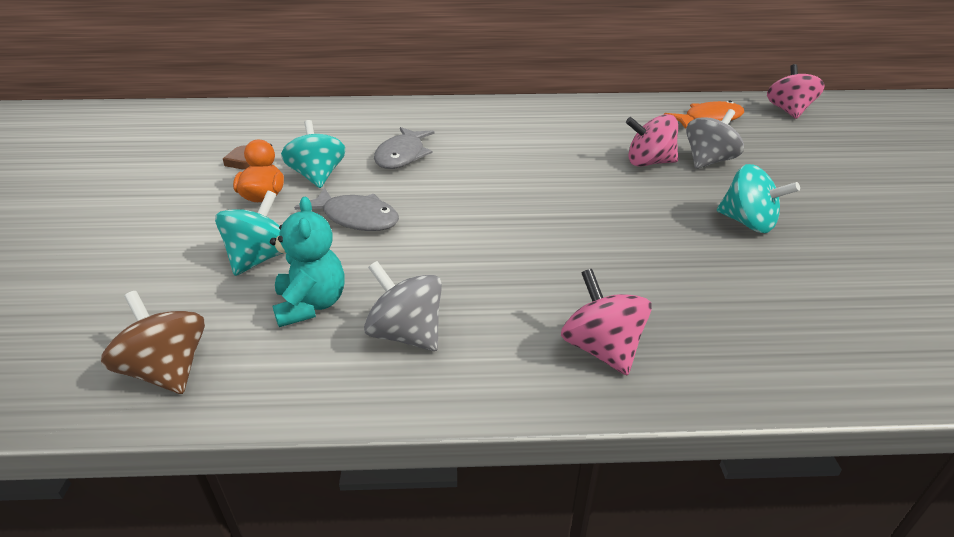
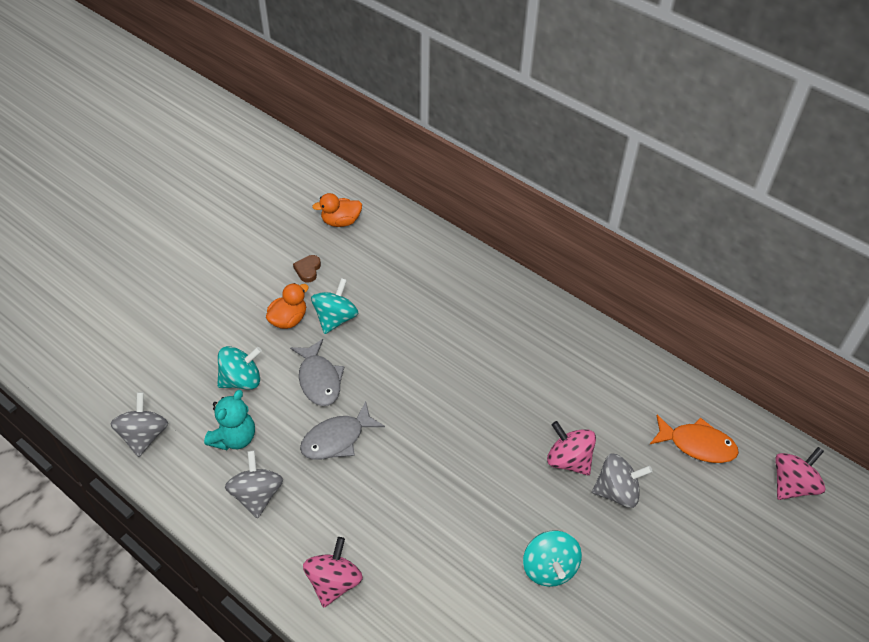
camera: 40 degrees right, 15 degrees up
(168, 370) = (144, 436): brown spinning top -> grey spinning top
(242, 126) = (341, 221): none -> orange duck
(402, 156) = (408, 330): grey fish -> grey fish (337, 439)

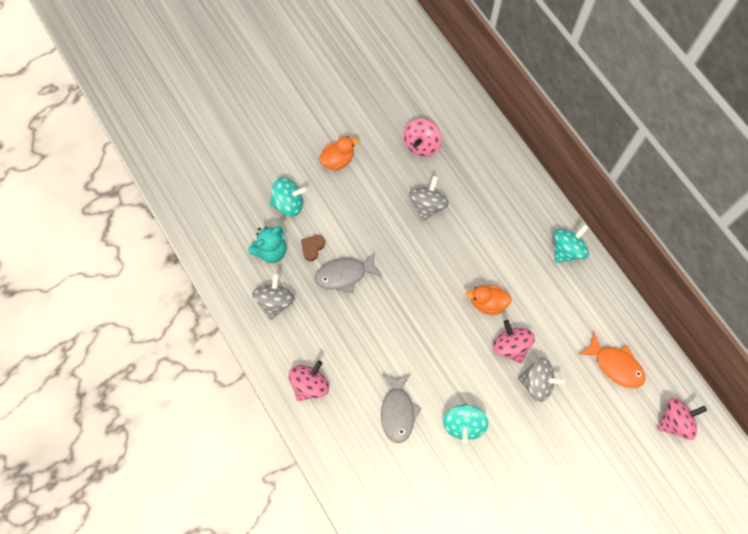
camera: 20 degrees right, 20 degrees up
(144, 436) = (208, 229): grey spinning top -> grey spinning top (427, 205)
(308, 270) = (366, 118): brown heart -> brown heart (312, 248)
(319, 379) = (346, 220): grey fish -> grey fish (398, 411)
(335, 318) = (374, 170): turquoise spinning top -> turquoise spinning top (567, 250)
(341, 221) = (406, 78): orange duck -> orange duck (487, 303)
(382, 280) = (421, 144): none -> pink spinning top

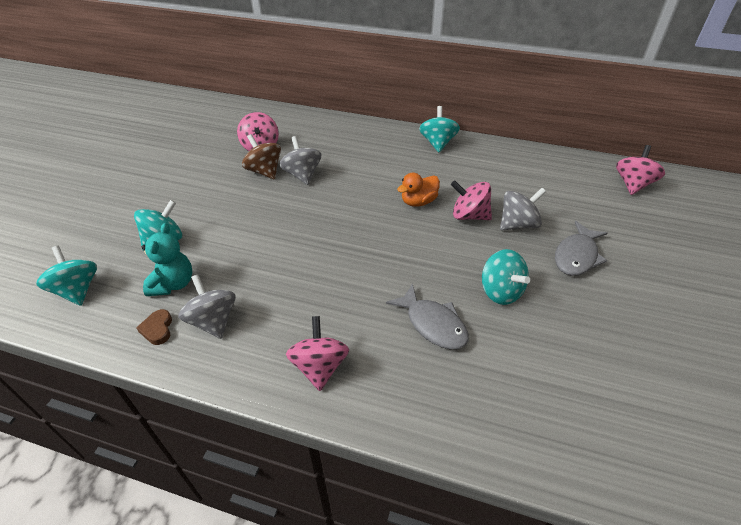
camera: 40 degrees left, 25 degrees down
(214, 211) = (77, 290): none -> turquoise spinning top
(312, 248) = (219, 257): brown heart -> brown heart (157, 329)
(338, 160) = (191, 189): orange duck -> none
(344, 274) = (271, 257): grey fish -> grey fish (577, 256)
(403, 179) = (264, 171): none -> brown spinning top
(615, 365) = (553, 180): orange fish -> none

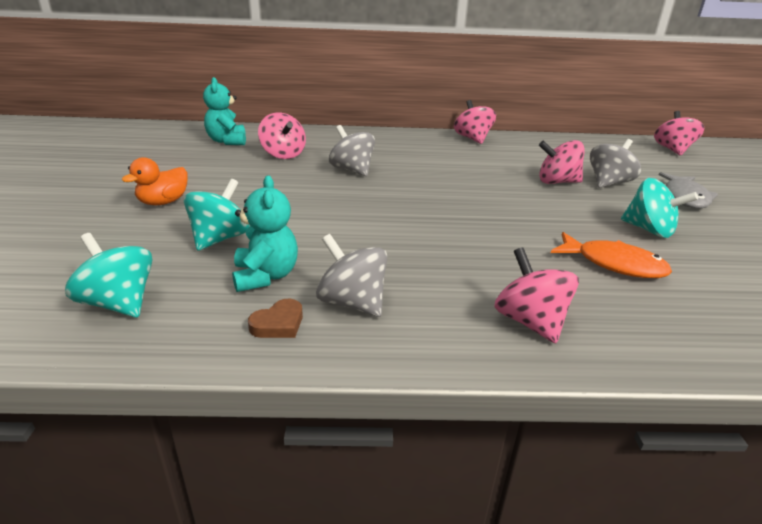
camera: 20 degrees left, 15 degrees down
(157, 329) = (278, 324): brown heart -> brown heart turned 105 degrees counterclockwise
(227, 124) = (227, 141): none -> turquoise teddy bear
(264, 171) = (304, 171): brown spinning top -> none
(418, 201) = (497, 178): orange duck -> orange duck (163, 202)
(433, 324) = (613, 264): grey fish -> orange fish
(437, 143) = (472, 139): turquoise spinning top -> pink spinning top

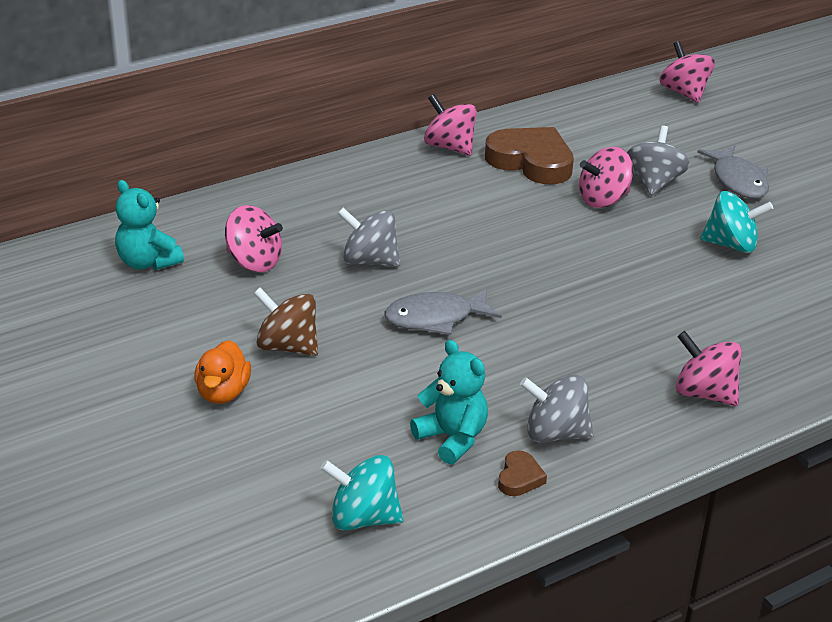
camera: 30 degrees left, 5 degrees up
(220, 239) = (353, 415): turquoise spinning top -> none
(239, 193) = (287, 346): none -> brown spinning top
(355, 206) = (435, 318): none -> grey fish
(521, 155) = (531, 161): none -> brown heart
(613, 264) = (727, 303): orange fish -> none

